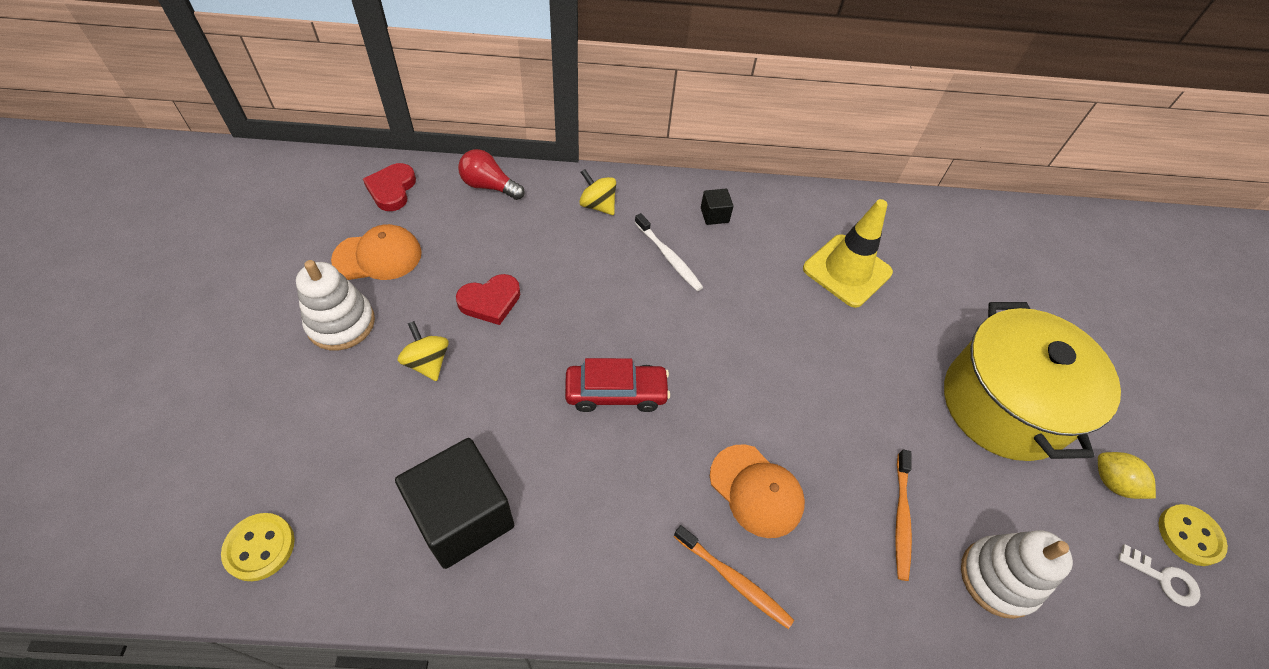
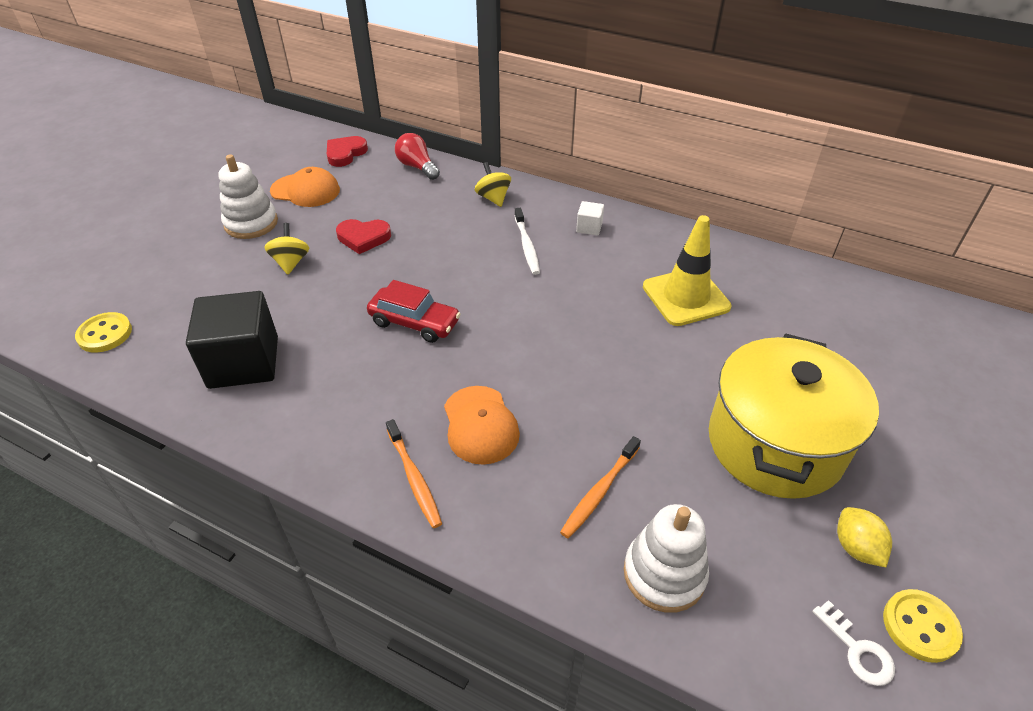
camera: 30 degrees right, 10 degrees down
(714, 215) = (589, 227): black cube -> white cube

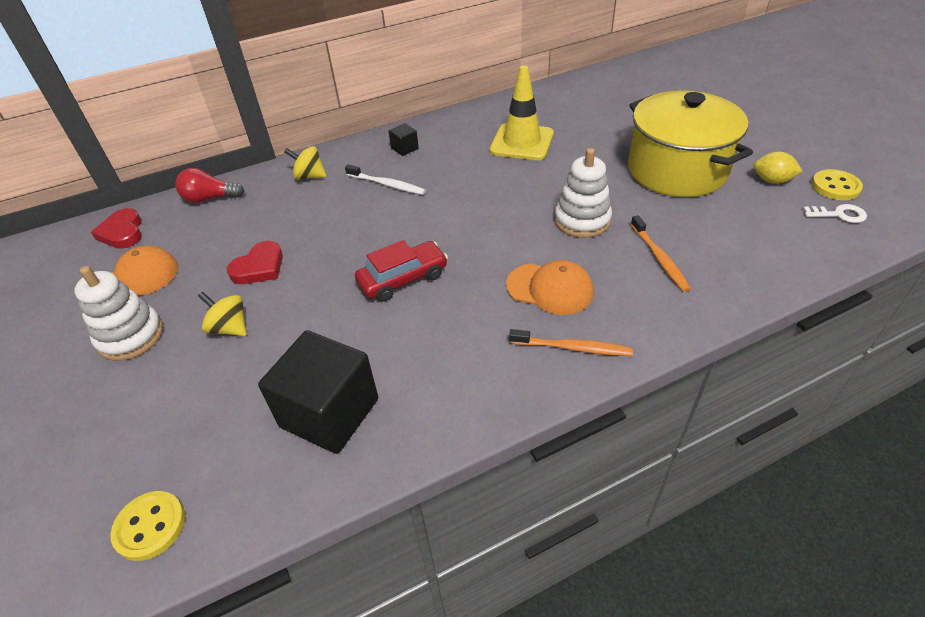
camera: 50 degrees left, 0 degrees up
(589, 227) = (404, 148): white cube -> black cube
(664, 574) = (744, 261): white stacking toy -> white stacking toy (582, 220)

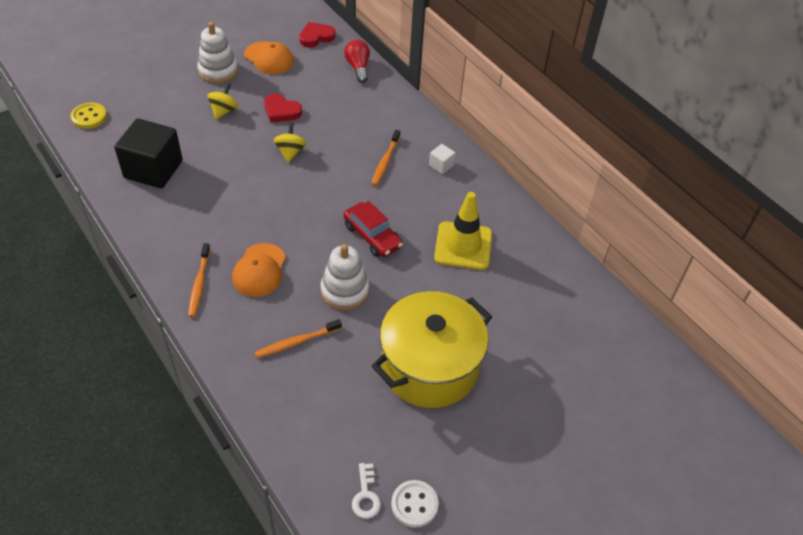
camera: 75 degrees right, 5 degrees up
(309, 176) = (392, 114): yellow spinning top -> yellow spinning top (290, 152)
(387, 184) = (385, 162): white toothbrush -> orange toothbrush
(403, 279) = (270, 186): red car -> red car (372, 236)
(404, 148) = (441, 165): black cube -> white cube
(772, 180) = (420, 447): yellow lemon -> none
(835, 187) = (414, 504): yellow button -> white button

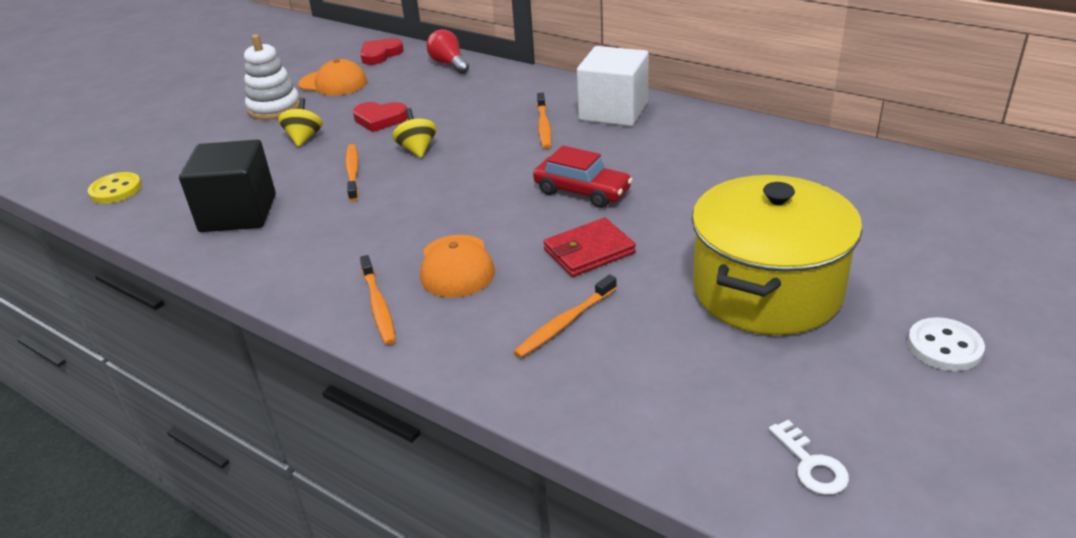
camera: 15 degrees left, 15 degrees down
(239, 158) = (353, 172): none -> orange toothbrush
(345, 291) = (589, 251): white stacking toy -> red wallet
(414, 504) = (889, 449): white button -> white button (944, 347)
(441, 165) = (613, 111): white cube -> white cube, size x2.33
(463, 246) = (702, 168): yellow traffic cone -> none

